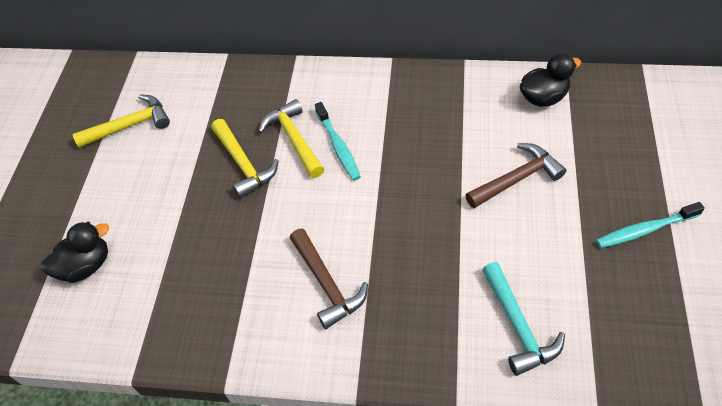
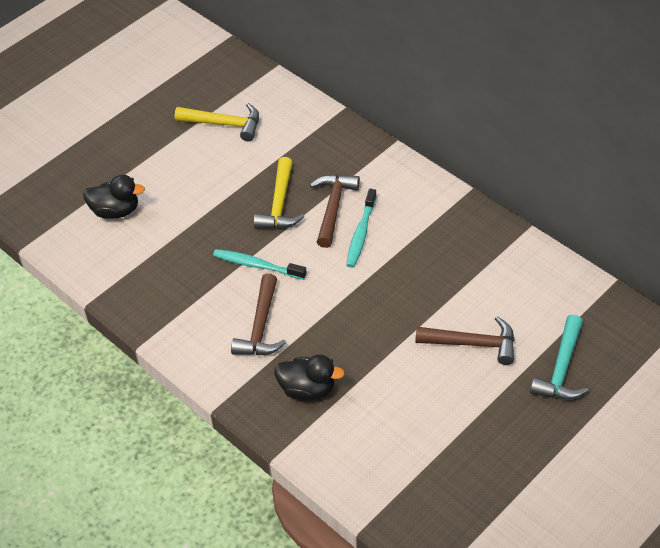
camera: 35 degrees right, 5 degrees down
(294, 139) = (333, 207): yellow hammer -> brown hammer
(518, 326) = (364, 441): turquoise hammer -> turquoise hammer (561, 369)
(543, 97) = (564, 296): black duck -> black duck (307, 389)
(645, 229) = (532, 443): turquoise toothbrush -> turquoise toothbrush (257, 265)

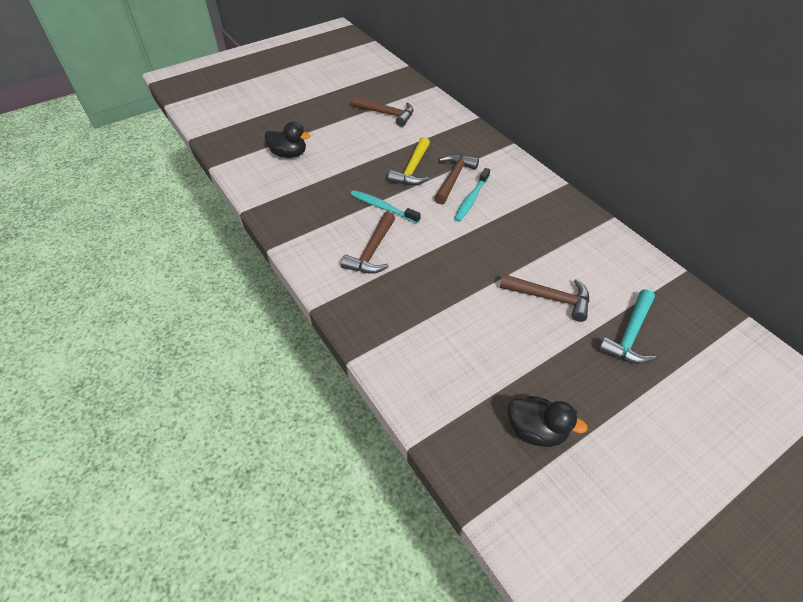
camera: 10 degrees right, 0 degrees up
(225, 124) = (387, 114): yellow hammer -> brown hammer
(307, 389) = (397, 308): black duck -> black duck (536, 431)

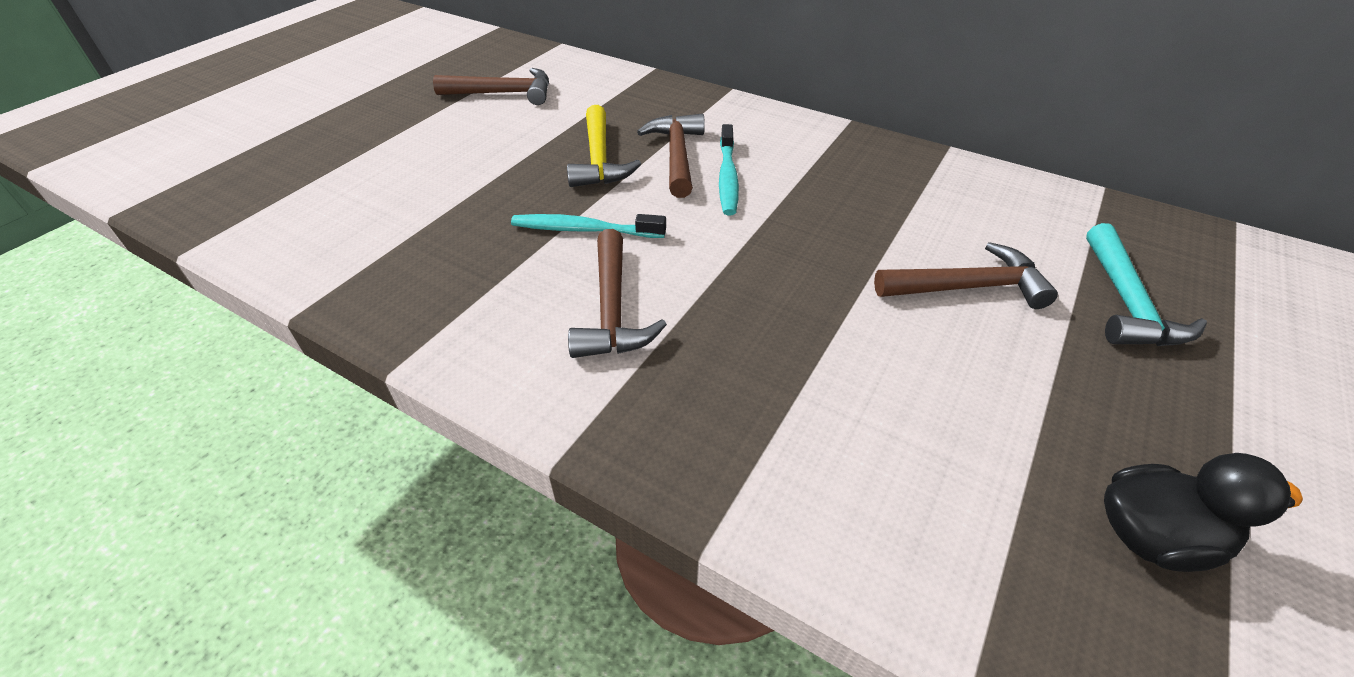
camera: 25 degrees left, 5 degrees down
(289, 154) = (349, 191): black duck -> none

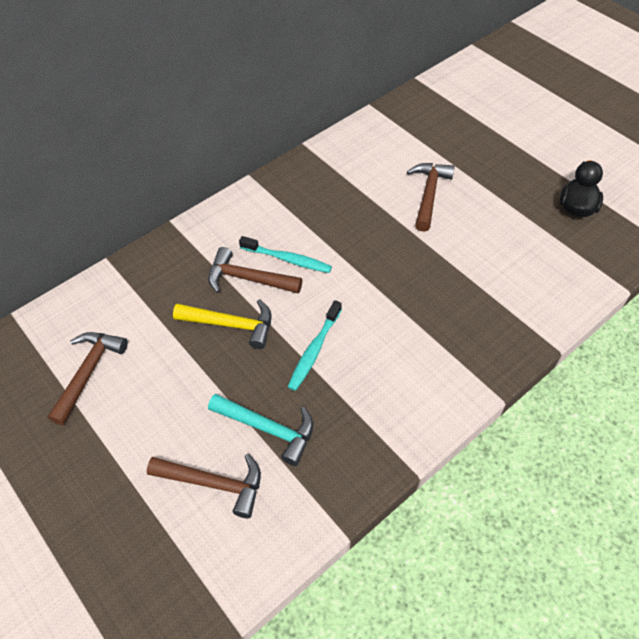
camera: 70 degrees left, 10 degrees up
(612, 310) = (398, 351): brown hammer -> brown hammer (214, 484)
(1127, 303) = (457, 146): turquoise hammer -> turquoise hammer (268, 429)

